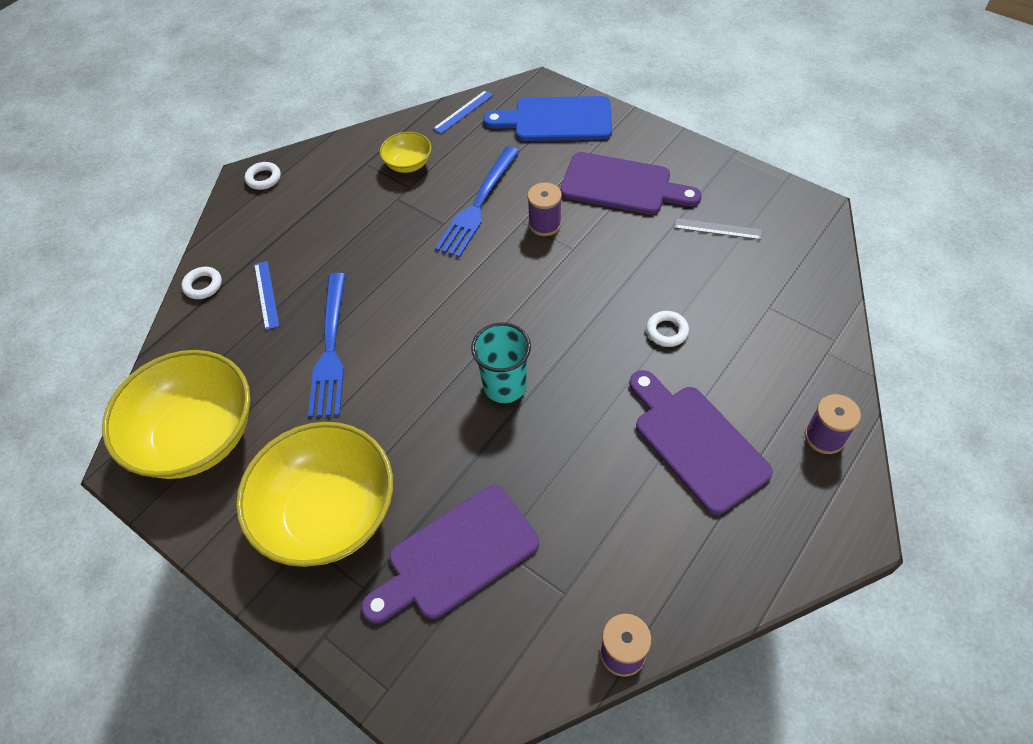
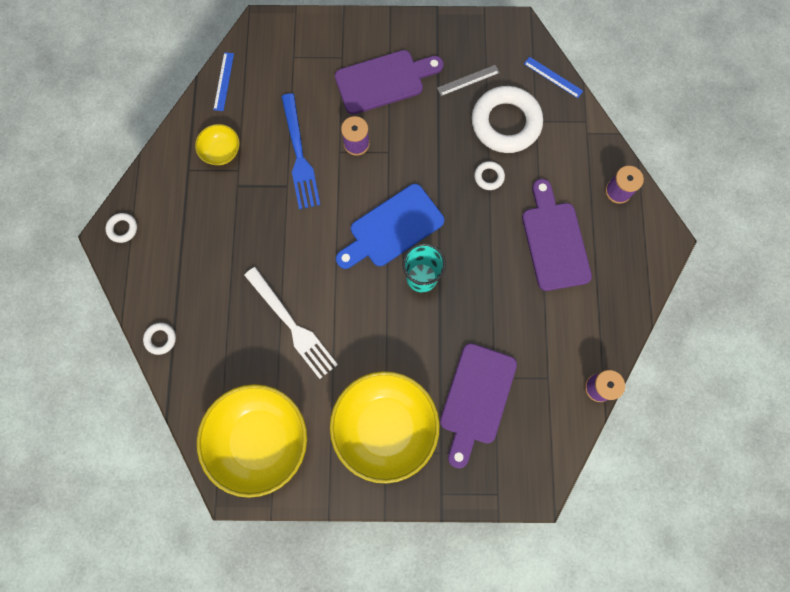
camera: 40 degrees left, 20 degrees up
(266, 294) = (212, 316): blue ruler -> blue ruler (553, 77)
(330, 349) = (292, 325): blue fork -> white fork
(556, 120) = (298, 50): blue cutting board -> blue cutting board (392, 228)
(696, 442) = (554, 241): purple cutting board -> purple cutting board turned 60 degrees clockwise
(730, 290) = (505, 123): none -> white ring

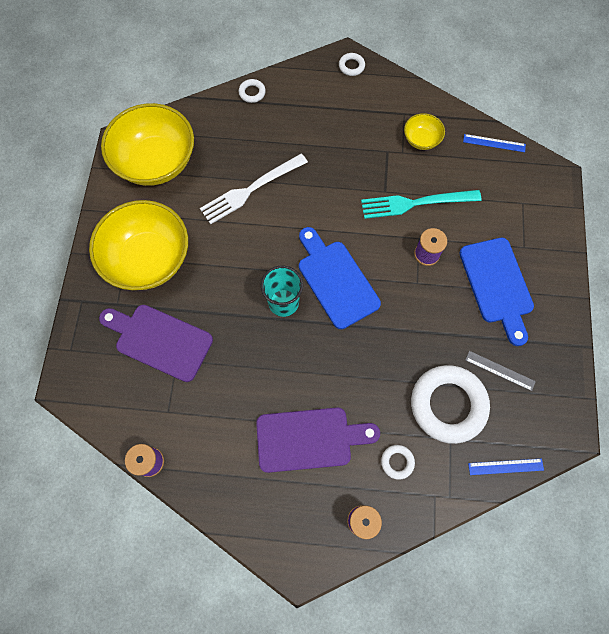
camera: 95 degrees right, 5 degrees down
(299, 155) = (415, 203): blue fork -> turquoise fork
(384, 81) = (497, 285): purple cutting board -> blue cutting board
(468, 80) = (500, 370): grey ruler -> grey ruler turned 45 degrees counterclockwise
(489, 177) = (385, 379): white ring -> white ring (397, 462)
(553, 77) = (505, 466): blue ruler -> blue ruler turned 45 degrees clockwise

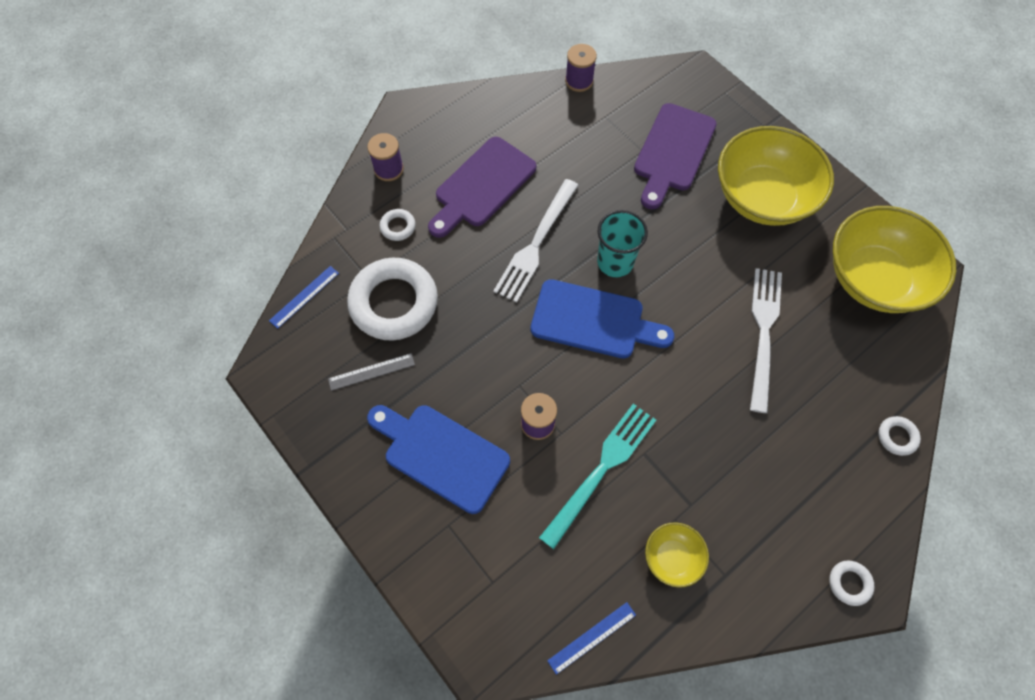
camera: 135 degrees right, 5 degrees down
(159, 340) = (672, 152): purple cutting board -> purple cutting board turned 135 degrees clockwise
(318, 360) = (536, 244): none -> white fork

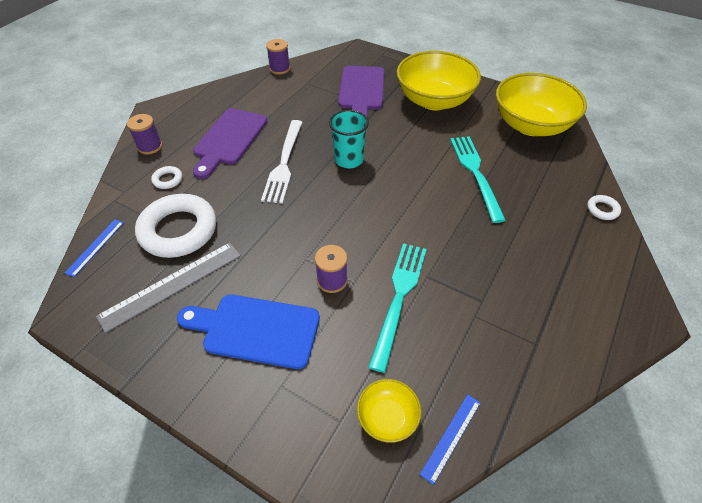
camera: 20 degrees left, 15 degrees down
(371, 372) = (172, 285): grey ruler -> grey ruler, size x1.84
(593, 321) = (348, 199): blue cutting board -> none
(672, 557) = (487, 345): yellow bowl -> yellow bowl (387, 417)
(763, 332) = (475, 173): white fork -> turquoise fork
(849, 583) = (631, 316): white ring -> none

